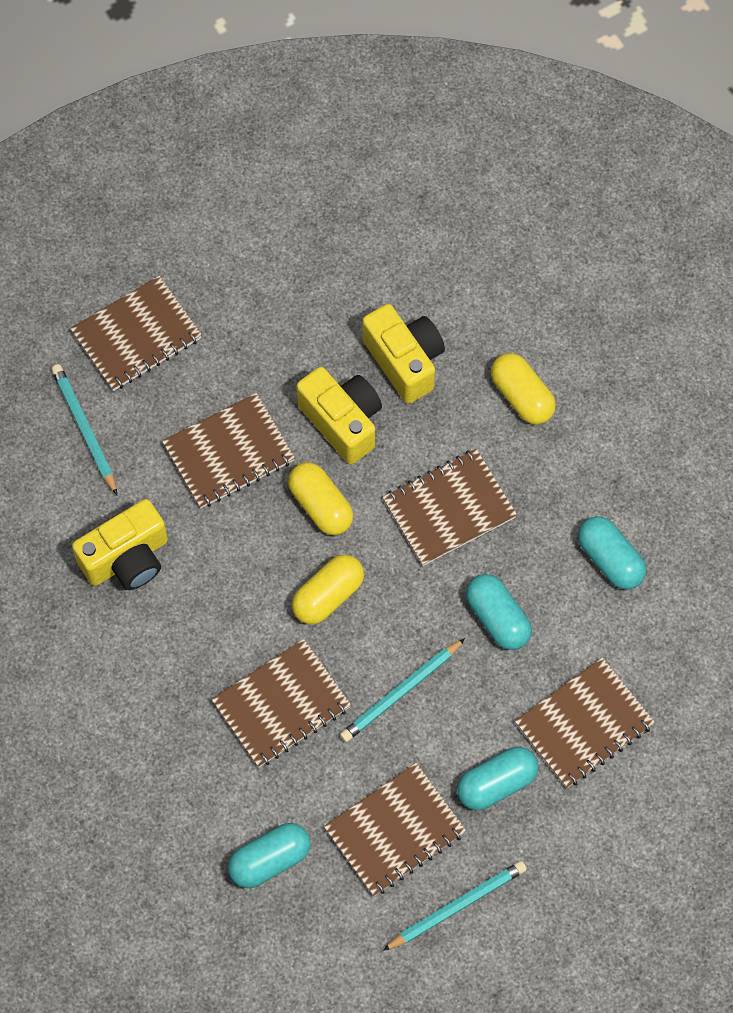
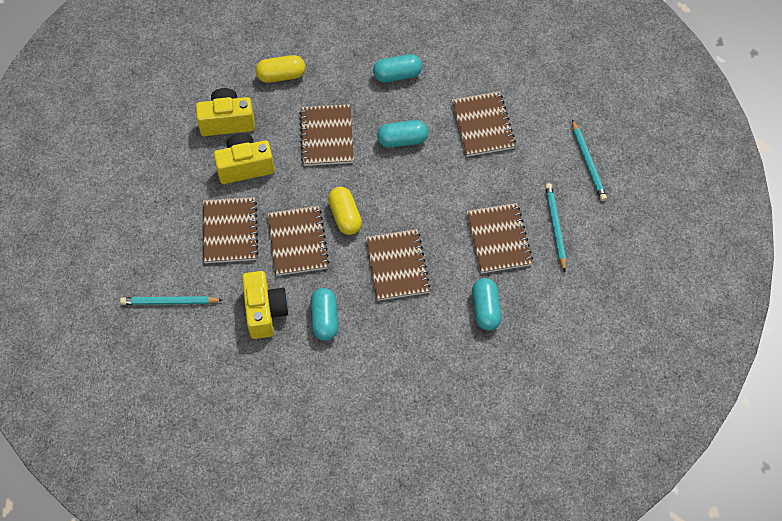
camera: 65 degrees left, 5 degrees down
(136, 335) = (127, 250): brown notebook -> brown notebook (298, 242)
(321, 505) = (289, 198): yellow capsule -> none
(401, 692) = (420, 203): turquoise pencil -> turquoise pencil (588, 162)
(496, 783) = (495, 179): turquoise capsule -> turquoise capsule (324, 319)

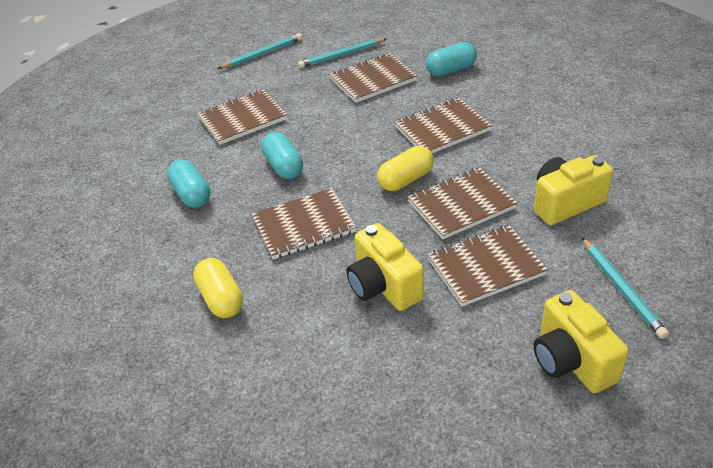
camera: 105 degrees left, 20 degrees down
(227, 121) = (319, 330): yellow camera -> yellow camera (571, 360)
(324, 319) = (538, 158): turquoise capsule -> none

